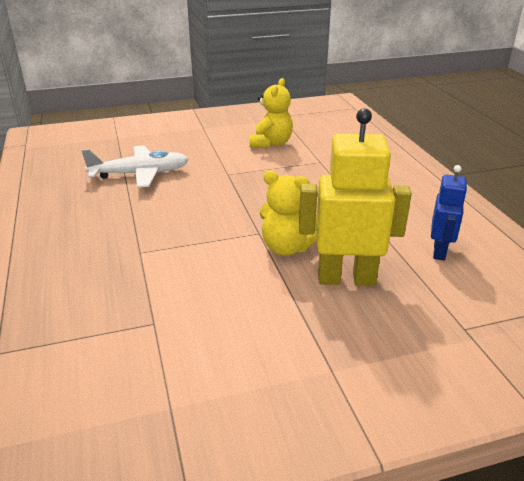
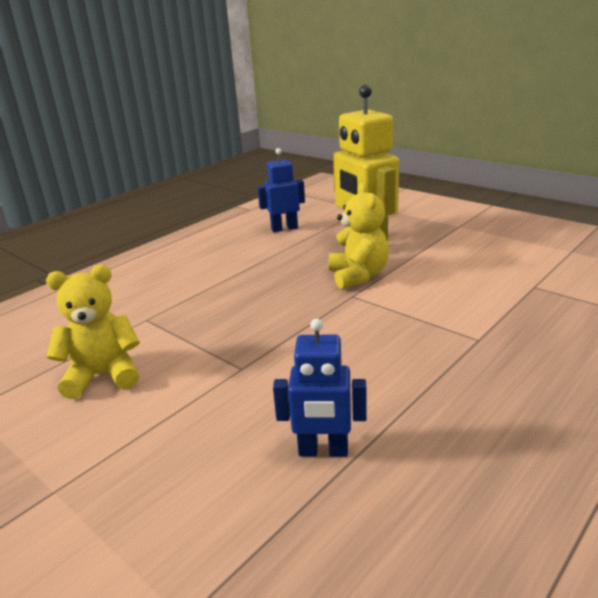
camera: 120 degrees left, 5 degrees down
(139, 174) = (323, 451): white plane -> blue robot

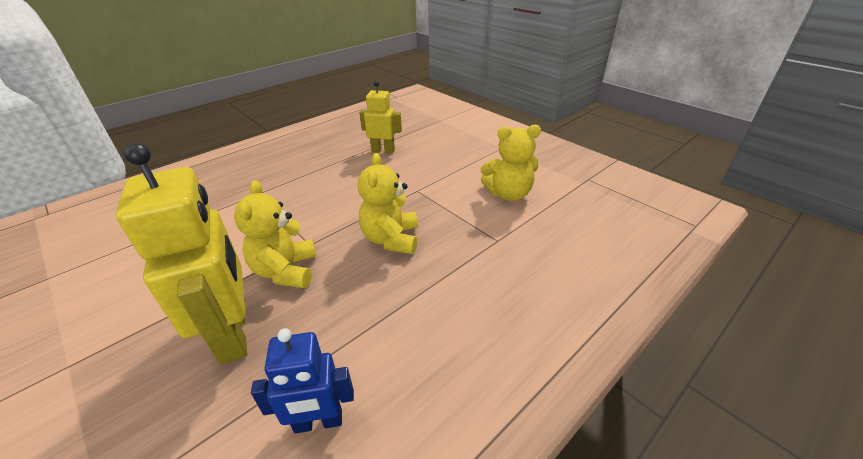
camera: 175 degrees left, 10 degrees up
(265, 308) = (391, 239): none -> yellow teddy bear
(323, 451) = (383, 150): blue robot -> yellow robot

